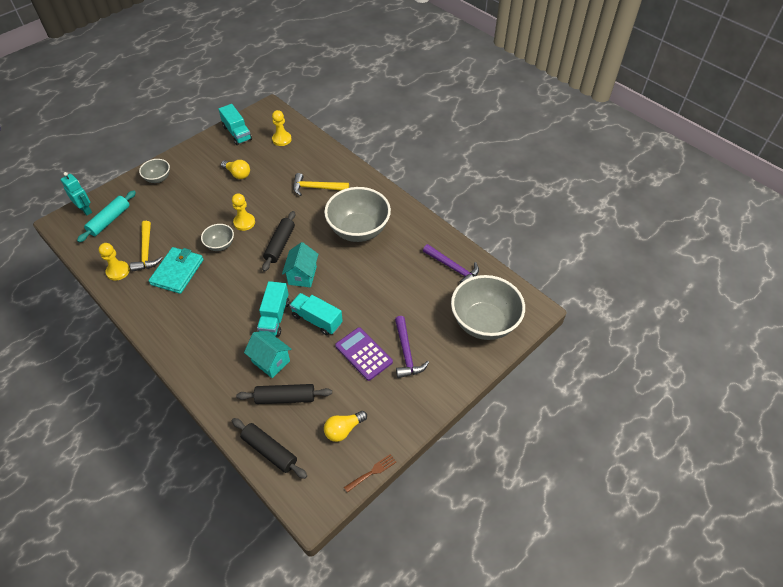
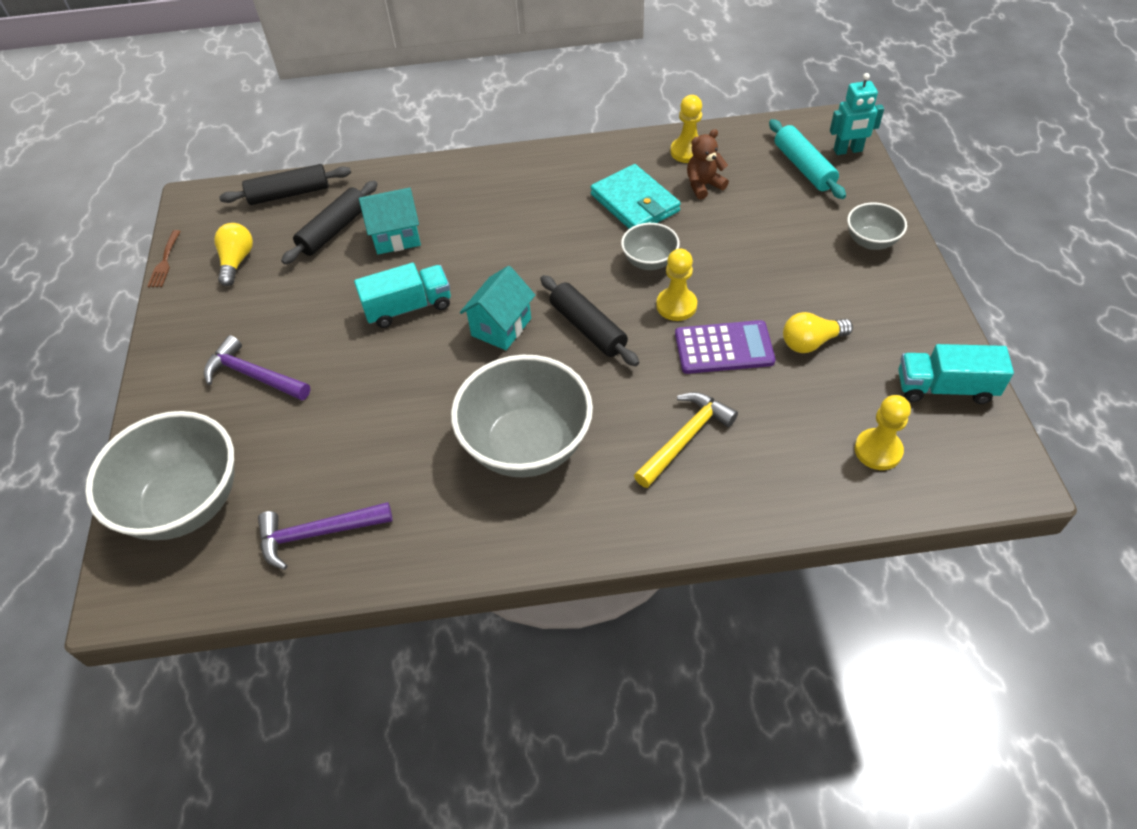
camera: 130 degrees right, 0 degrees up
(146, 251) = (703, 185): yellow hammer -> brown teddy bear
(274, 317) = (459, 267): turquoise truck -> none
(302, 275) = (501, 327): turquoise house -> turquoise house turned 75 degrees clockwise
(363, 354) = (305, 329): purple calculator -> purple calculator (724, 348)

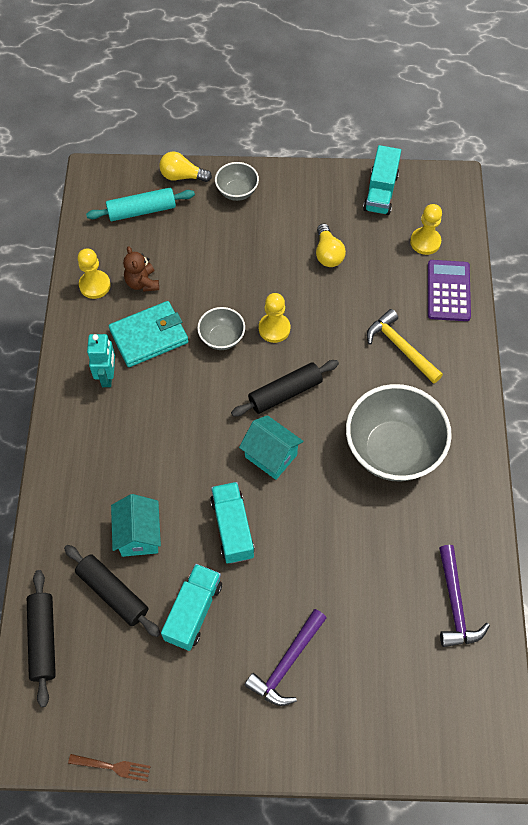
camera: 85 degrees left, 10 degrees up
(186, 503) = (416, 713): grey bowl -> none
(237, 261) = (132, 689): yellow light bulb -> yellow light bulb (182, 176)
(314, 292) = (193, 611): none -> turquoise truck
(724, 348) = (323, 307): purple calculator -> purple calculator (448, 291)
(848, 150) = (131, 177): turquoise robot -> turquoise robot (107, 376)

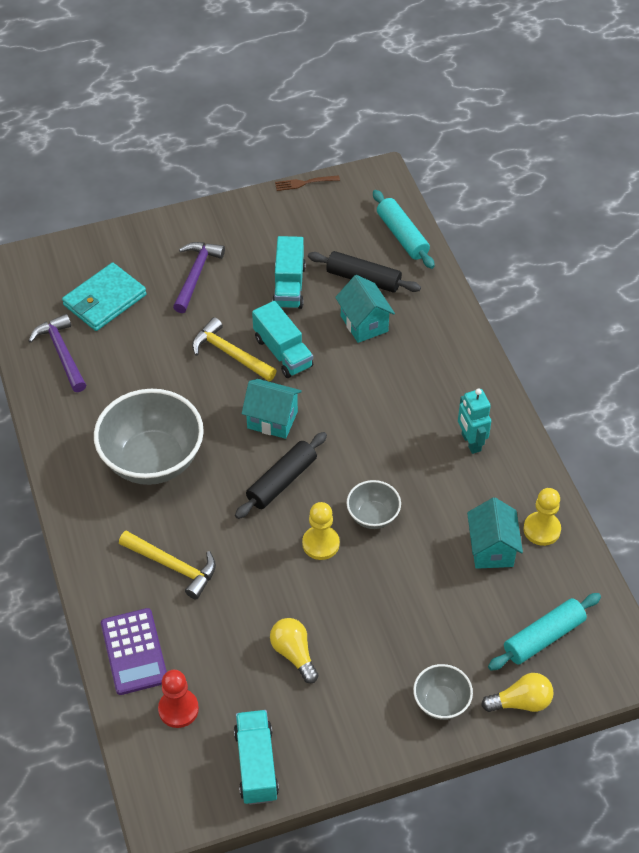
camera: 160 degrees right, 10 degrees down
(43, 639) = (402, 236): black rolling pin -> turquoise rolling pin
(142, 283) = (491, 549): brown teddy bear -> turquoise house
(149, 336) = (451, 494): turquoise wallet -> turquoise wallet (105, 300)
(284, 544) = (230, 354): none -> yellow hammer
(425, 242) = (178, 709): yellow pawn -> red pawn

